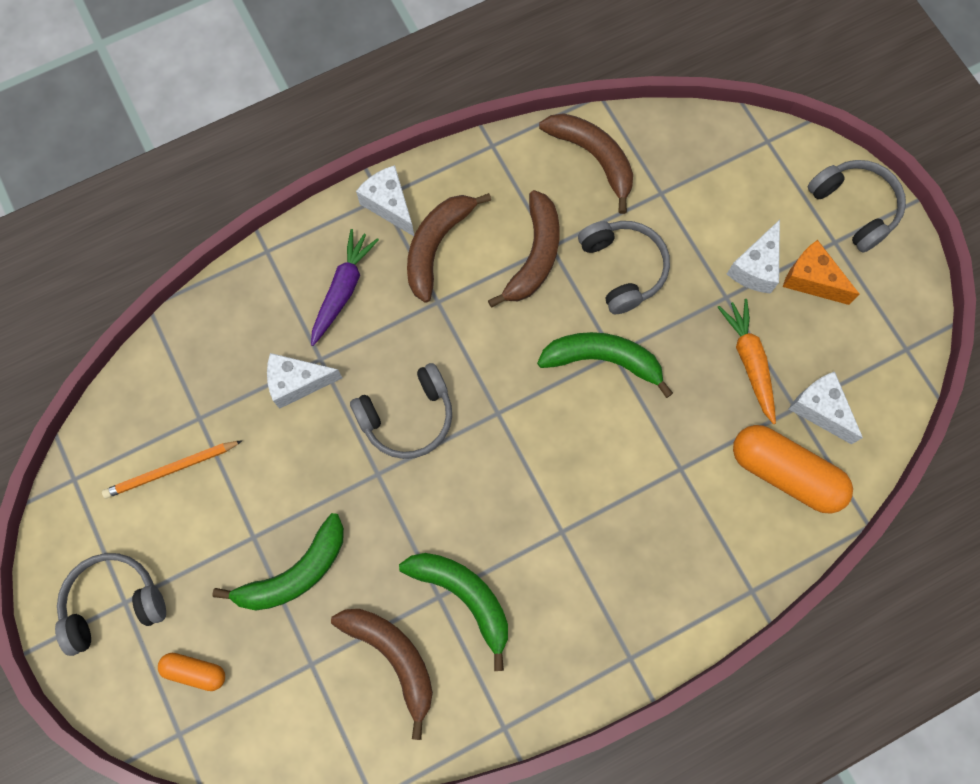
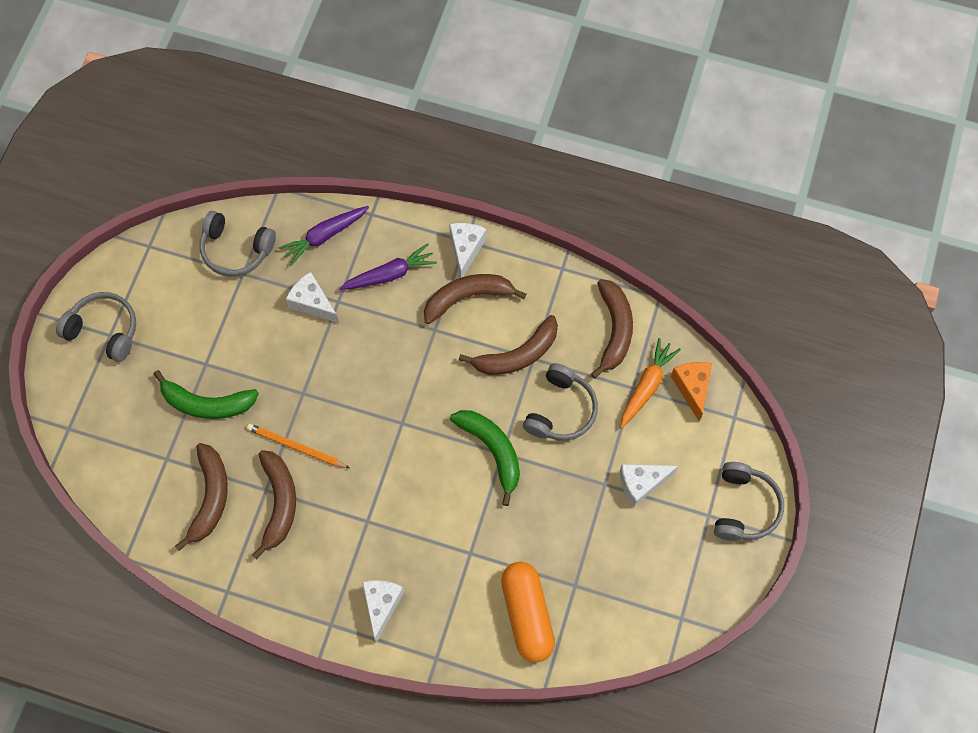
camera: 45 degrees right, 5 degrees down
(172, 469) = (201, 288): orange pencil -> orange pencil (296, 447)
(195, 671) = (107, 405): orange capsule -> none
(243, 311) = (324, 236): none -> purple carrot
(407, 417) = (351, 378): grey headphones -> grey headphones (236, 250)
(464, 596) = (279, 503): green banana -> brown banana
(749, 361) = (576, 533): orange carrot -> orange carrot (647, 386)
(811, 280) = (668, 523): orange cheese -> orange cheese (692, 388)
(820, 409) = (588, 600): white cheese -> white cheese (381, 605)

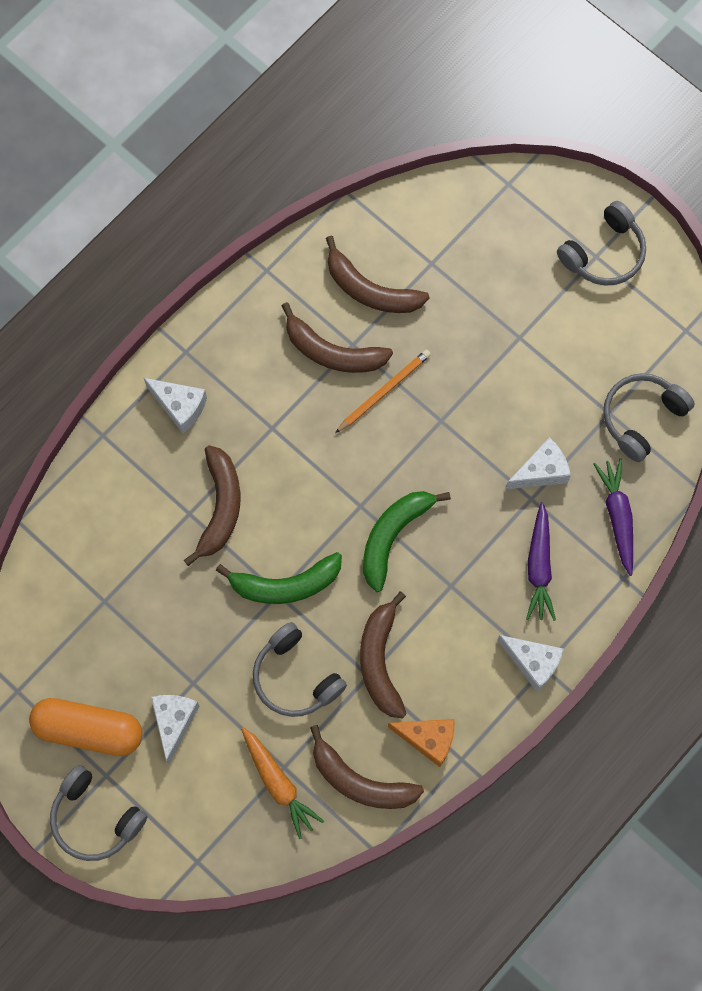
camera: 115 degrees right, 5 degrees up
(207, 404) = (473, 323): green banana -> green banana (393, 536)
(467, 297) = (473, 638): brown banana -> brown banana (220, 507)
(527, 615) = (99, 540): orange capsule -> orange capsule (88, 729)
(692, 388) = (252, 833): orange cheese -> orange cheese (428, 739)

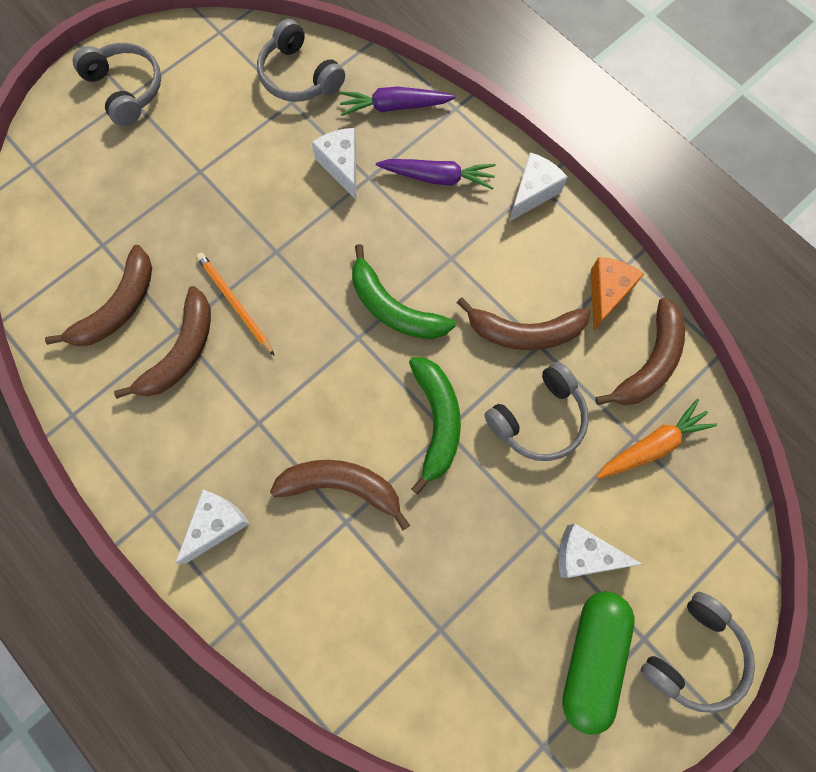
camera: 85 degrees left, 0 degrees up
(88, 729) = (591, 657): orange capsule -> green capsule

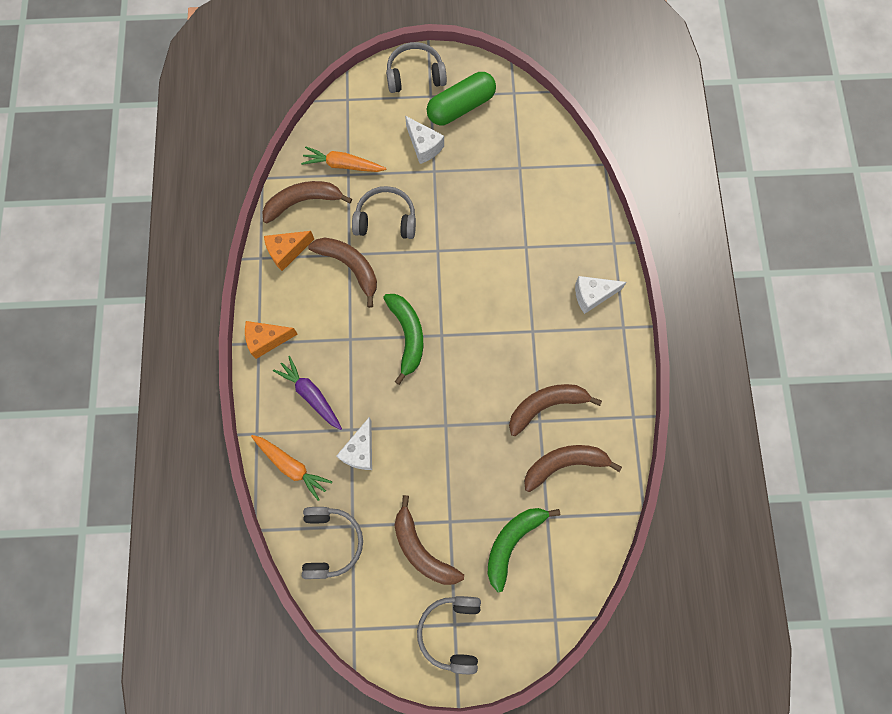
camera: 140 degrees left, 0 degrees up
(235, 304) = (494, 411): orange pencil -> none
(342, 486) = (513, 265): brown banana -> brown banana (421, 550)
(394, 106) = (291, 466): purple carrot -> orange carrot
(437, 421) = (438, 258): green banana -> green banana (512, 542)
(532, 192) = (267, 340): white cheese -> orange cheese

